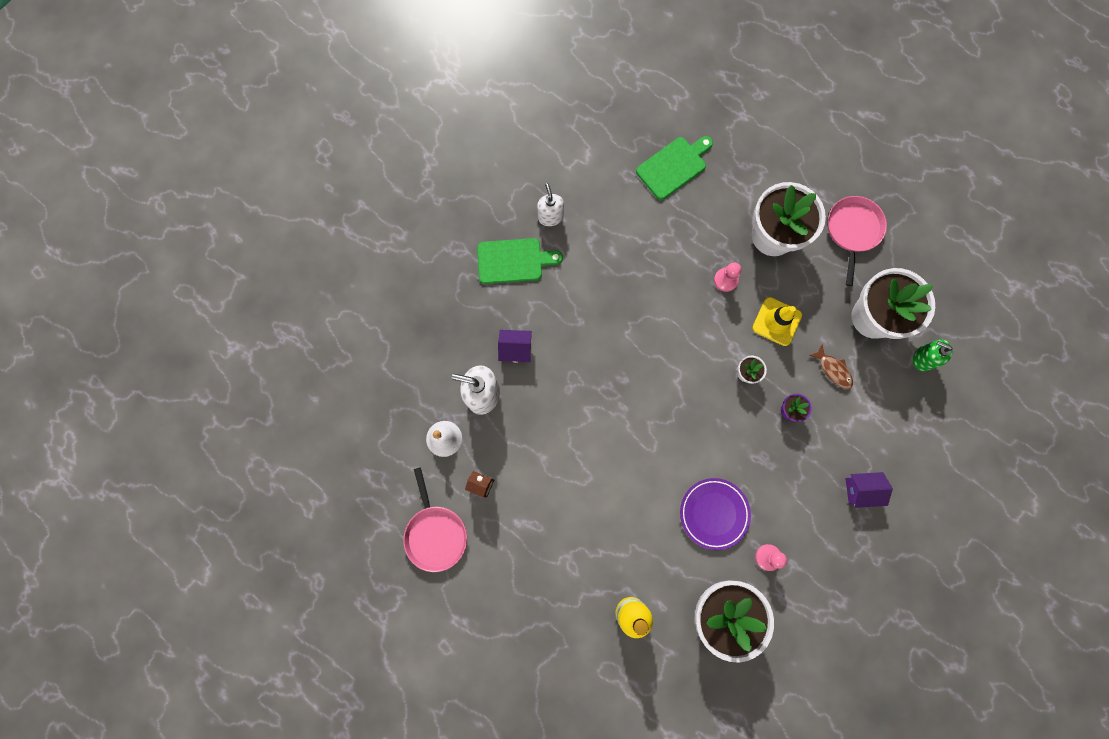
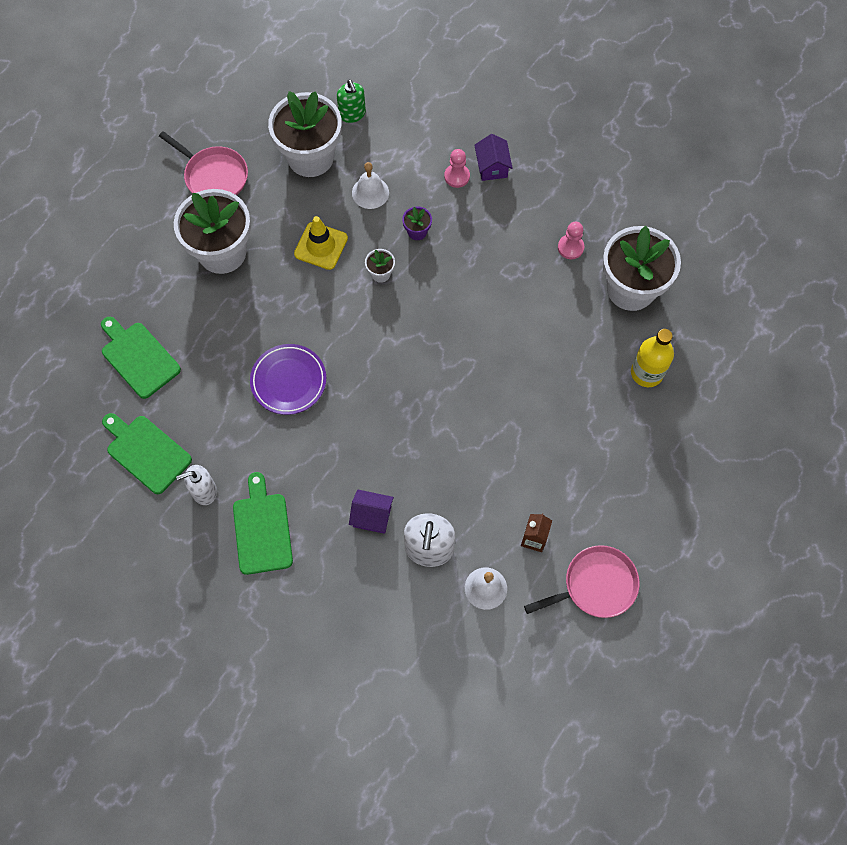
camera: 95 degrees left, 10 degrees down
(516, 349) = (372, 516): purple house -> purple house turned 75 degrees counterclockwise
(588, 173) = (146, 452): none -> green cutting board
(714, 513) = (533, 299): purple plate -> purple plate (288, 381)
(725, 280) = (276, 297): pink pawn -> pink pawn (457, 176)
(833, 370) = (370, 192): brown fish -> white bell
(852, 230) = (214, 176): pink pan -> pink pan turned 150 degrees counterclockwise
(922, 359) = (352, 114): green soap dispenser -> green soap dispenser turned 45 degrees counterclockwise

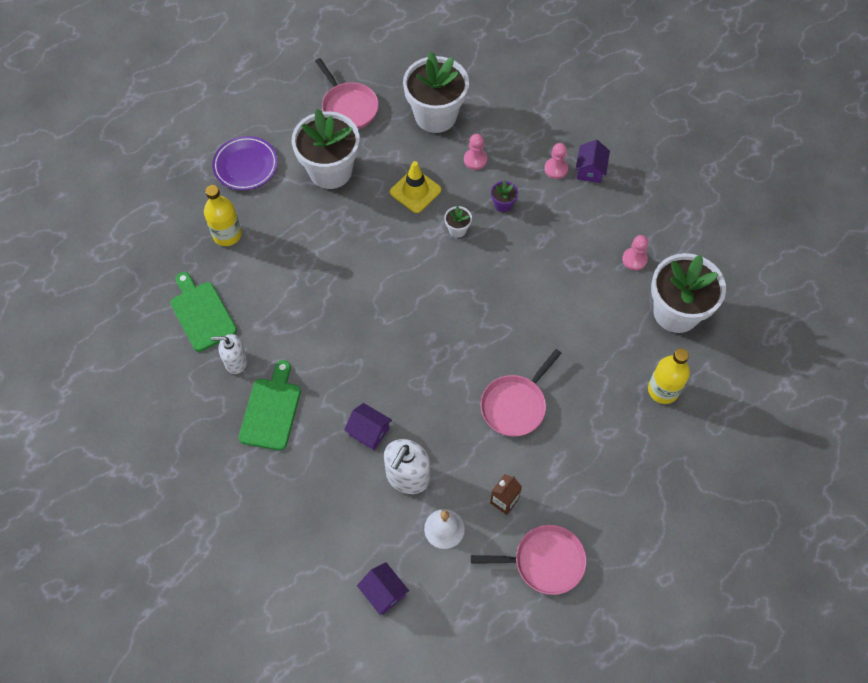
camera: 20 degrees right, 5 degrees down
(138, 357) = (227, 234): green cutting board -> yellow bottle
(288, 381) = (343, 294): purple plate -> purple plate (246, 166)
(352, 114) = (485, 91): green soap dispenser -> none
(370, 192) = (475, 160): white bell -> pink pawn
(450, 674) = (383, 592): none -> purple house
(508, 438) = (515, 405): none -> pink pan

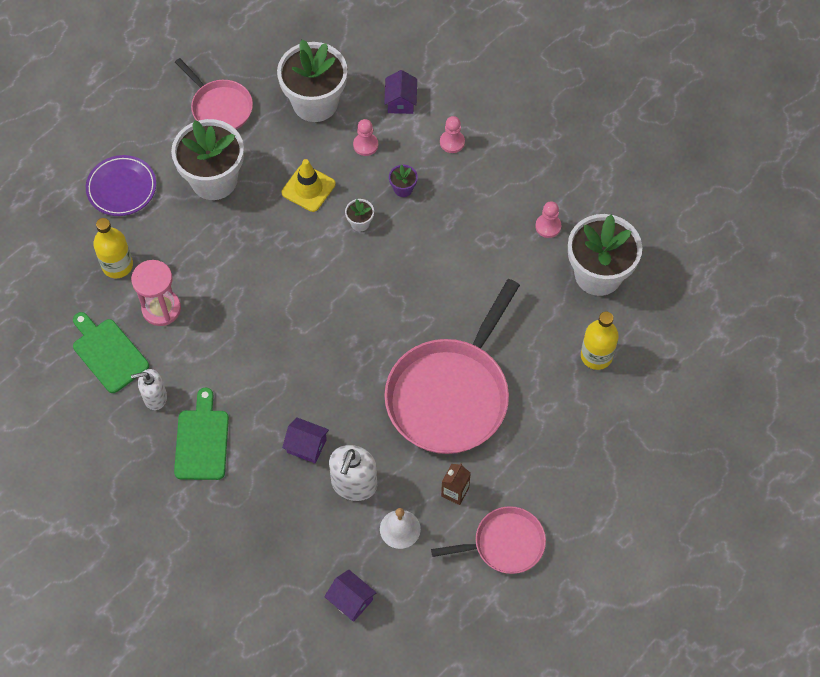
camera: 10 degrees left, 0 degrees up
(259, 280) = (161, 309): none -> pink hourglass
(515, 405) = (450, 395): pink pan -> pink pan, size x1.83
(590, 170) = (488, 138): purple house -> purple house (400, 101)

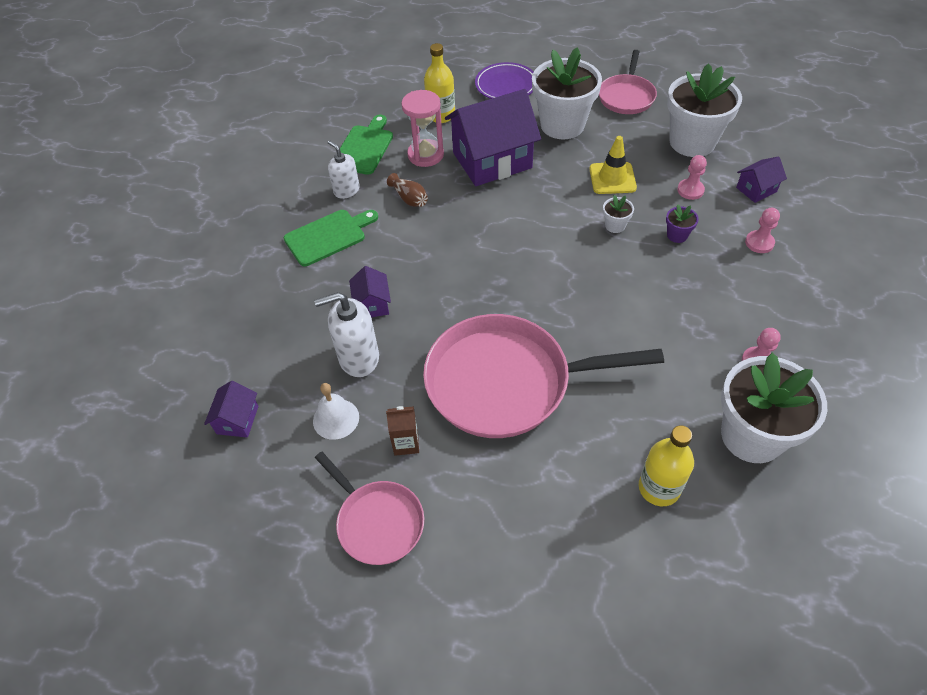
camera: 60 degrees right, 10 degrees down
(207, 353) = (409, 198): none -> brown vase
(213, 261) = (492, 160): none -> purple house

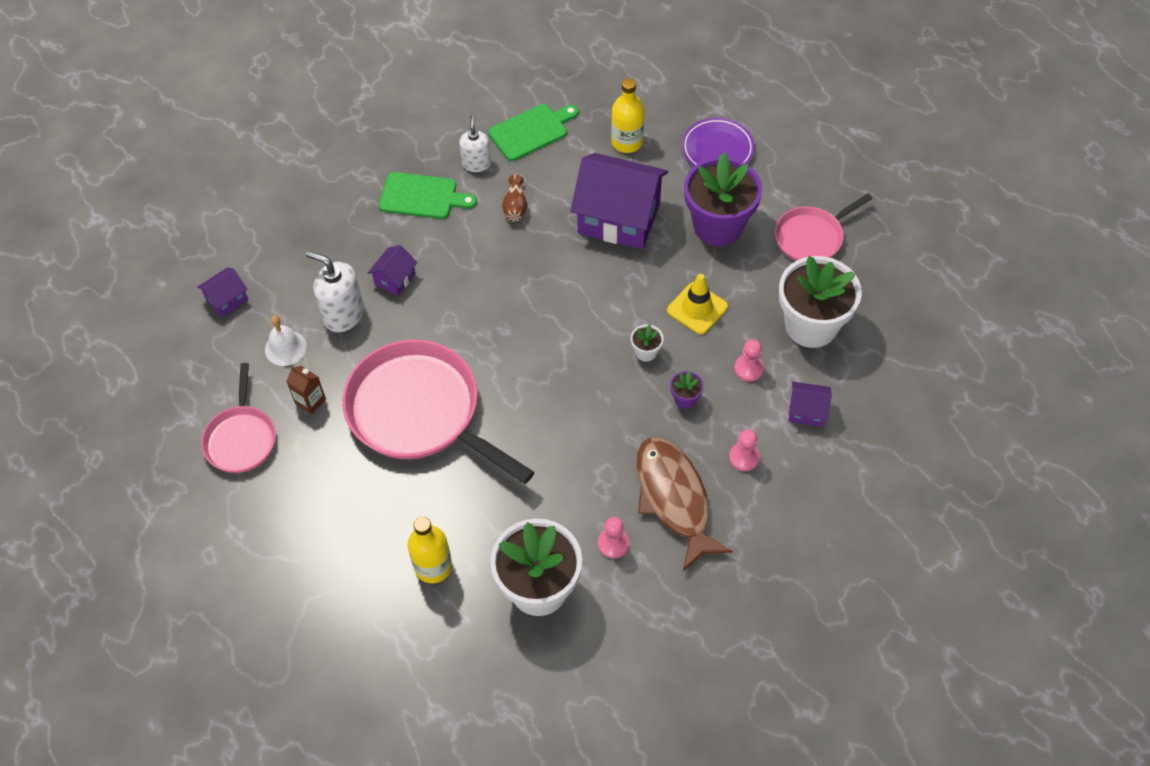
camera: 40 degrees right, 5 degrees up
(425, 155) = (571, 173): pink hourglass -> none
(562, 125) = (718, 226): white flower pot -> purple flower pot
(754, 301) = (674, 498): none -> brown fish

